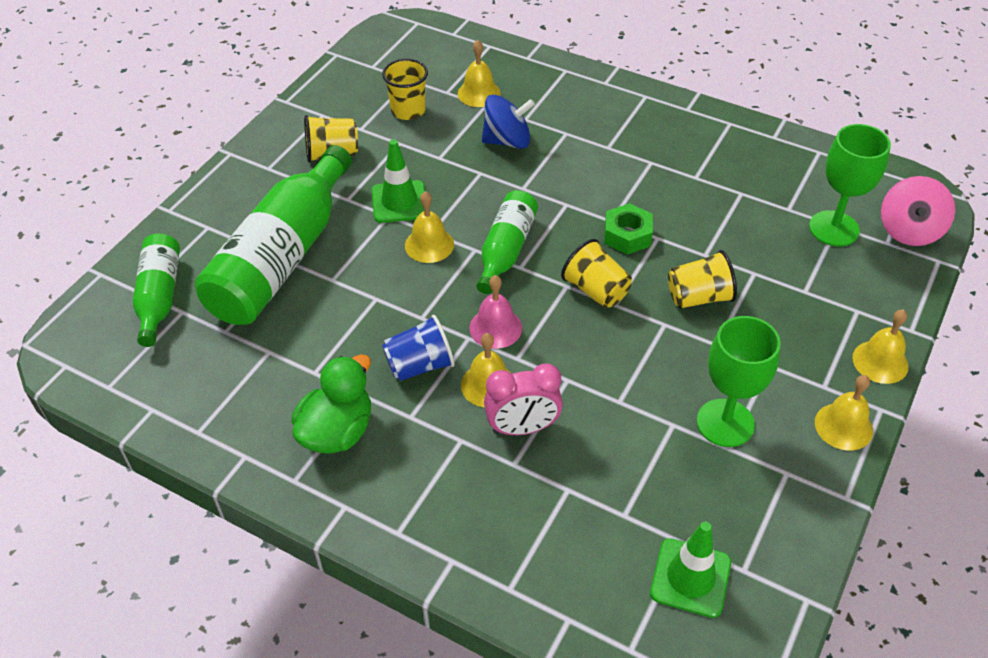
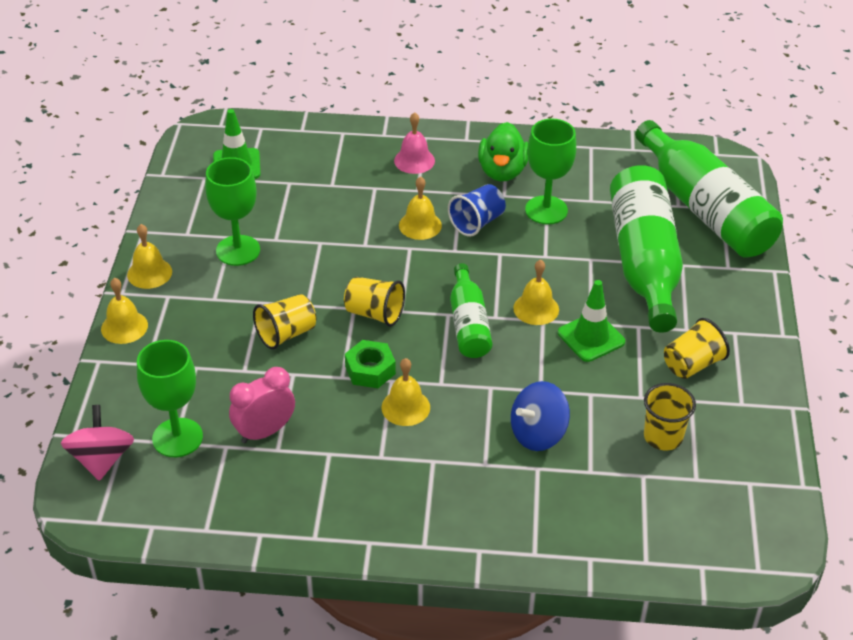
camera: 155 degrees right, 5 degrees down
(159, 297) = (705, 209): green bottle -> green bottle, size x1.82
(329, 355) = (546, 210): none -> green goblet
(479, 93) = (608, 485): yellow bell -> yellow bell (405, 407)
(495, 328) = (438, 263): pink bell -> pink bell (414, 160)
(522, 428) = (380, 207): pink clock -> pink clock (264, 432)

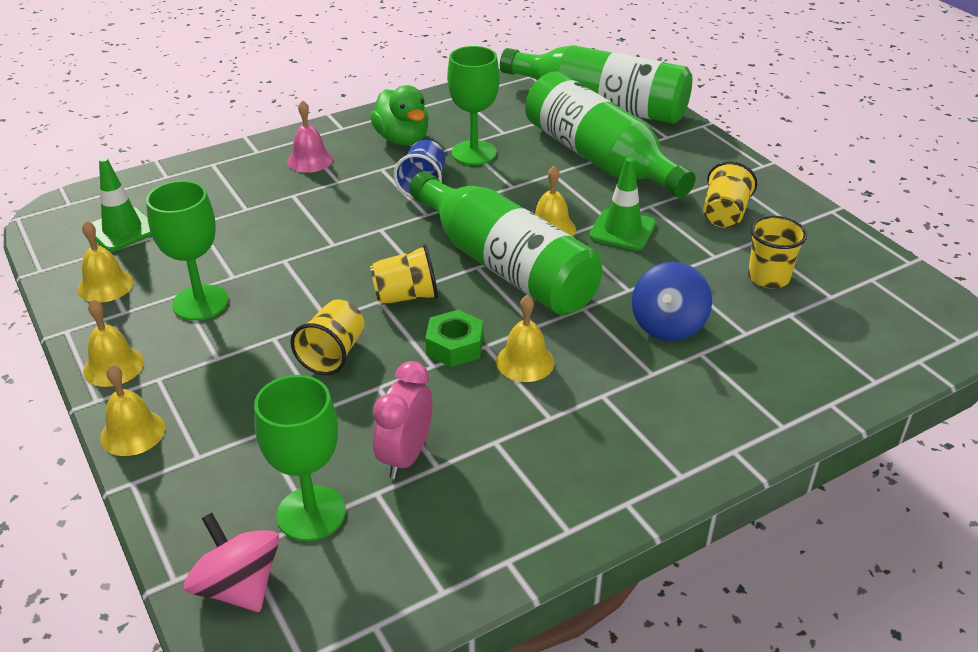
camera: 35 degrees left, 5 degrees down
(420, 225) = (371, 207): yellow bell -> yellow bell (105, 285)
(468, 324) = (505, 266): green bottle -> green bottle, size x1.82

